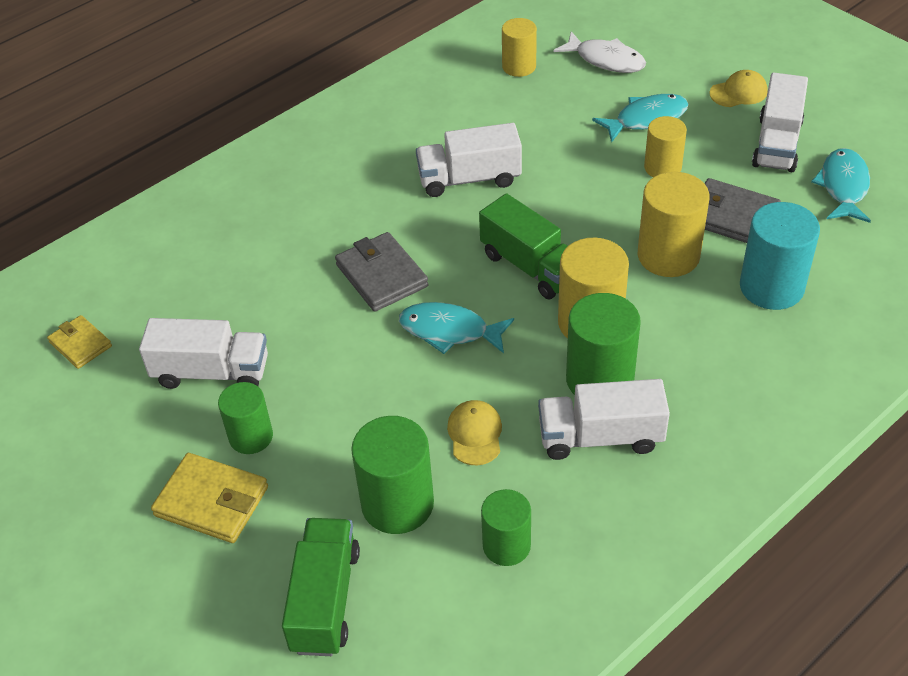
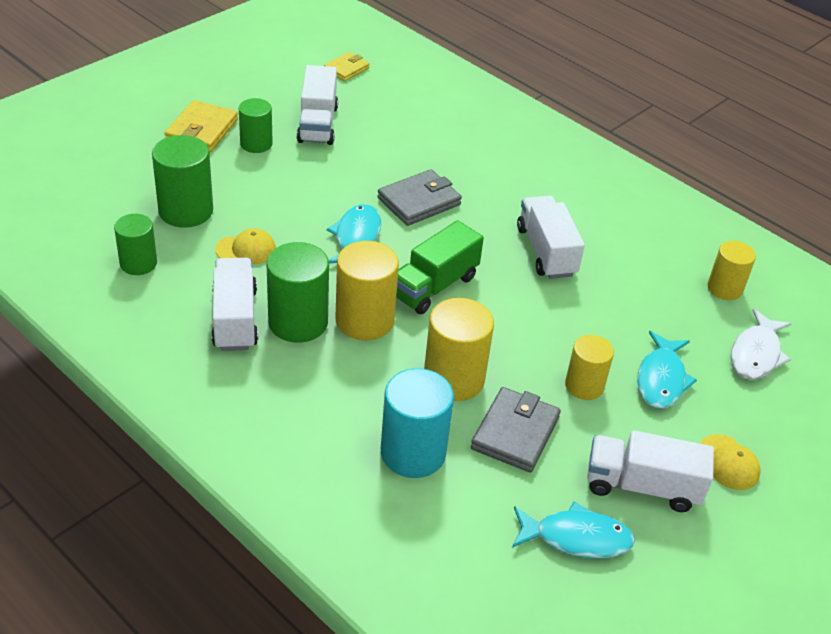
camera: 80 degrees right, 5 degrees down
(325, 600) = (112, 180): green truck -> none
(646, 119) = (661, 379): turquoise fish -> turquoise fish turned 45 degrees clockwise

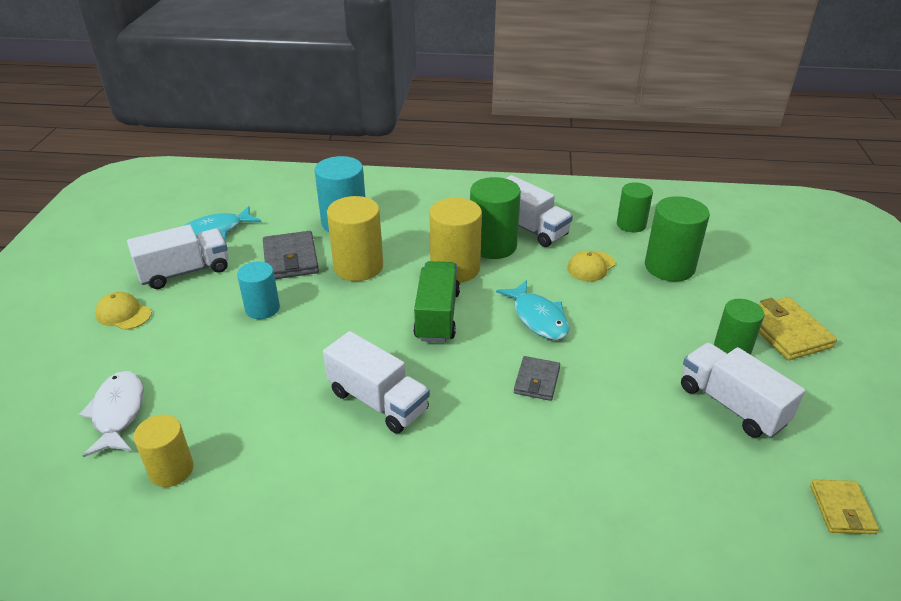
camera: 145 degrees right, 5 degrees down
(419, 201) = (536, 381): grey wallet -> grey wallet, size x0.63
(584, 386) = (262, 308): yellow cylinder -> turquoise cylinder
(661, 379) = (202, 344): turquoise fish -> none

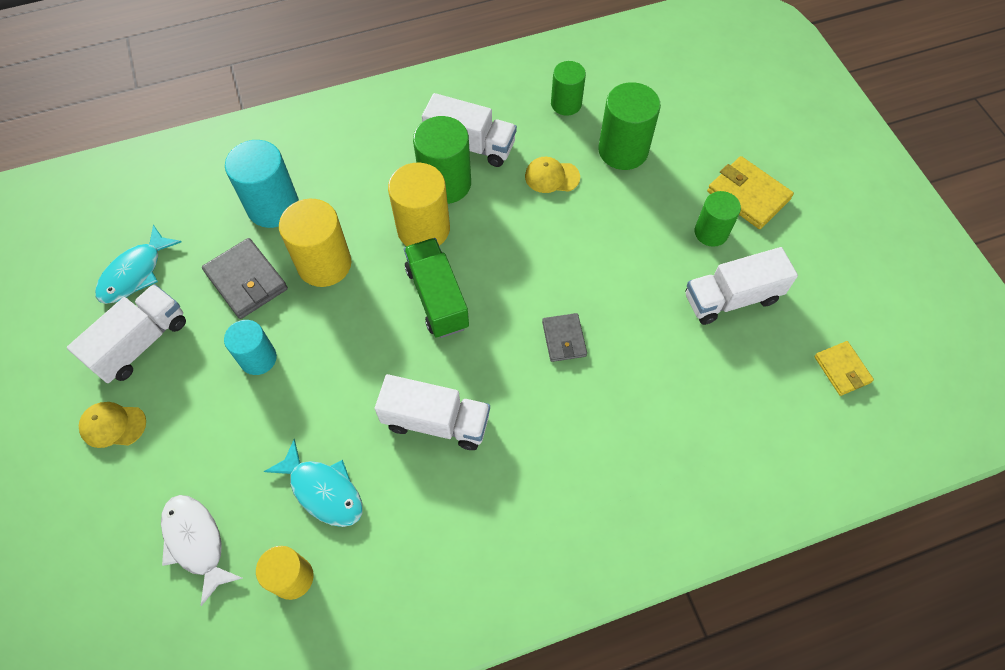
camera: 25 degrees left, 25 degrees up
(538, 318) = (532, 263): turquoise fish -> turquoise fish (323, 490)
(591, 266) = (551, 177): yellow cap -> yellow cap turned 75 degrees clockwise
(731, 405) = (731, 298): white truck -> white truck turned 45 degrees counterclockwise

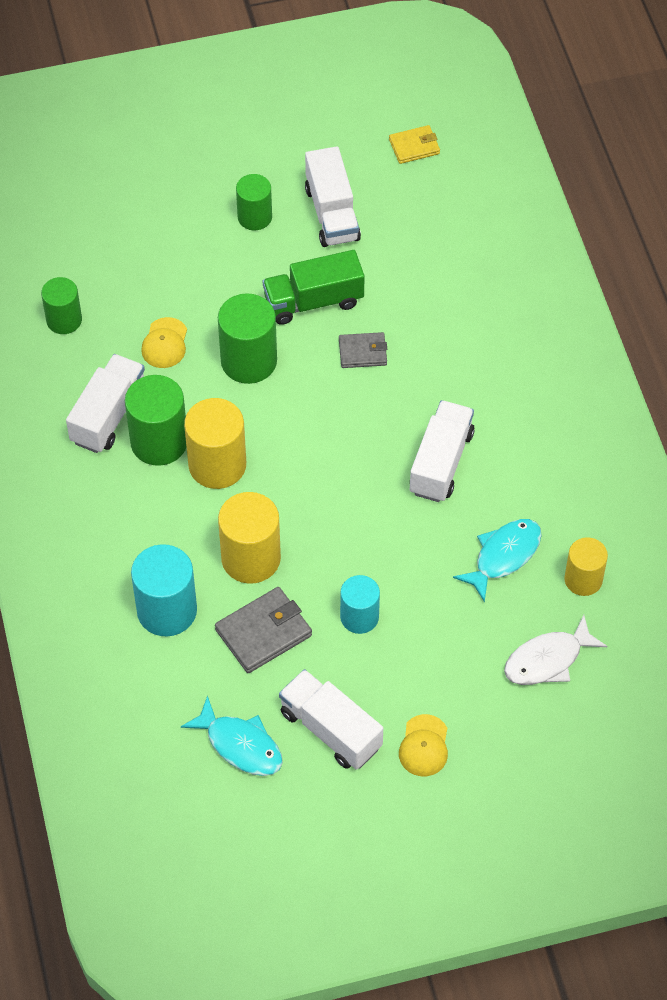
camera: 85 degrees left, 5 degrees down
(437, 298) = (304, 456): green truck -> green truck (313, 301)
(623, 150) = (139, 276): green cylinder -> green cylinder (249, 361)
(748, 195) = (214, 179): yellow wallet -> none

